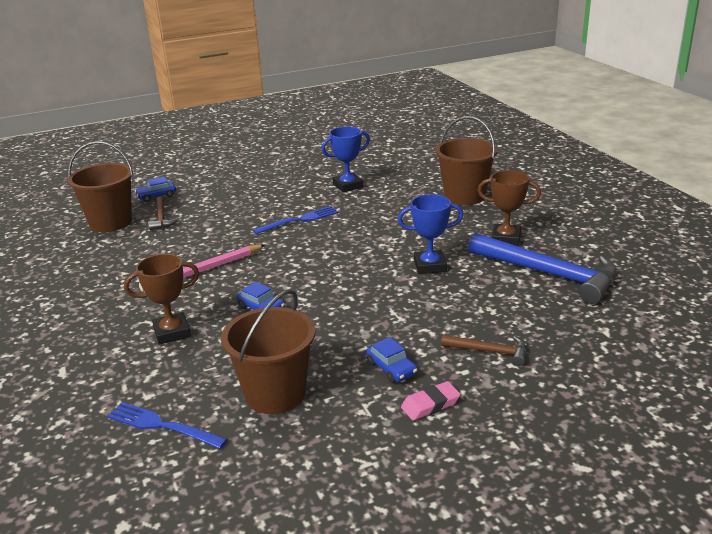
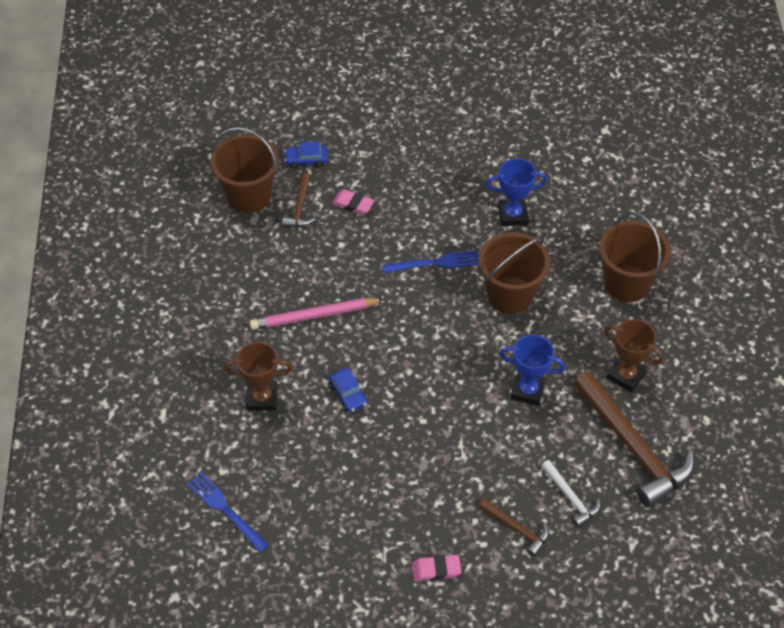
camera: 20 degrees right, 25 degrees up
(209, 208) = (353, 204): none -> pink eraser
(275, 394) = (321, 509): brown bucket -> brown bucket (510, 295)
(391, 368) = (425, 517): blue car -> none
(522, 317) = (570, 498): none -> white hammer
(549, 274) = (633, 448): blue hammer -> brown hammer

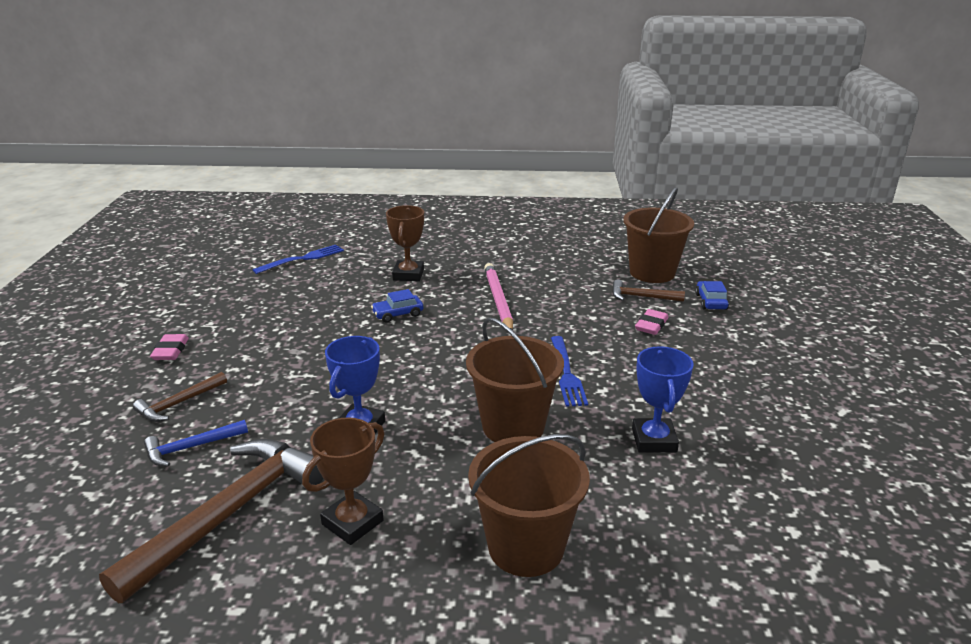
camera: 95 degrees right, 25 degrees down
(570, 498) = (191, 447): white hammer -> blue hammer
(633, 448) = (230, 514): brown hammer -> brown hammer turned 150 degrees clockwise

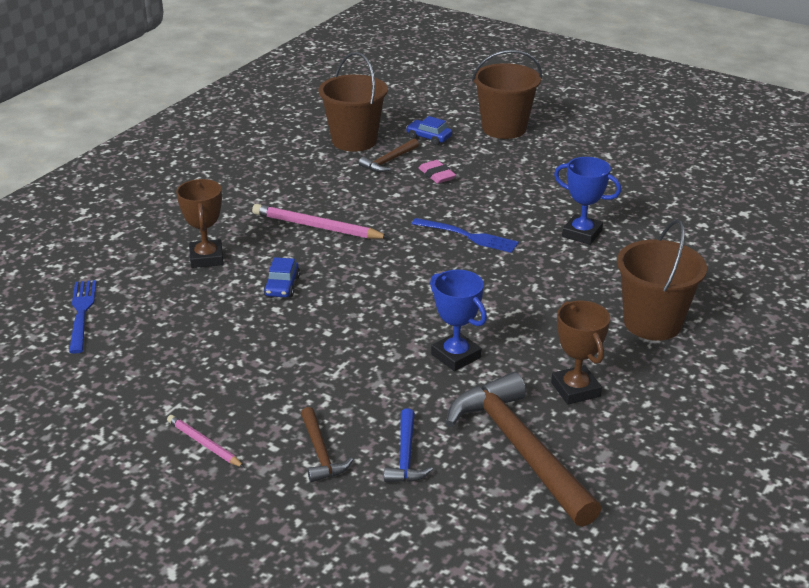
camera: 60 degrees left, 5 degrees up
(171, 351) = (204, 444): pink eraser -> pink pencil
(408, 275) = (206, 258): brown trophy -> brown trophy turned 45 degrees clockwise
(513, 426) = (517, 284): brown bucket -> brown bucket (504, 128)

